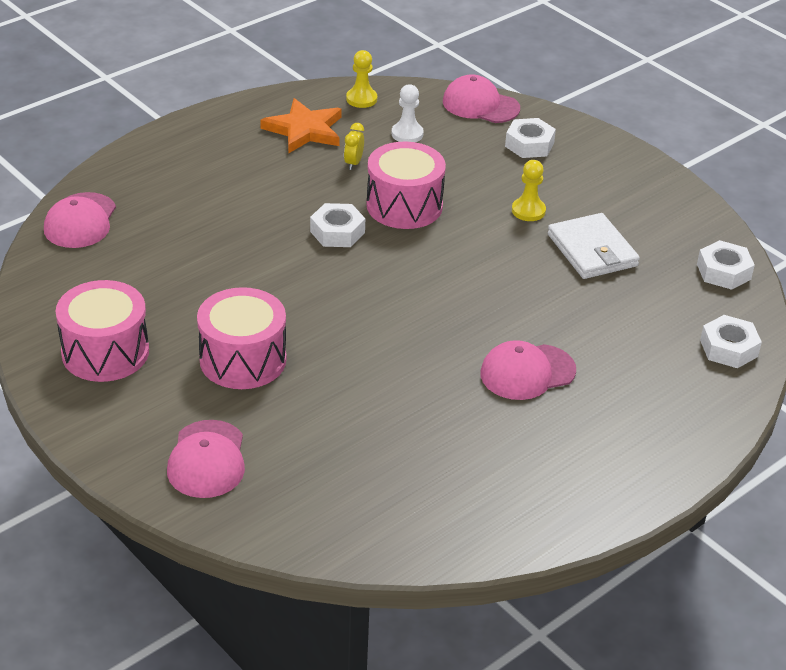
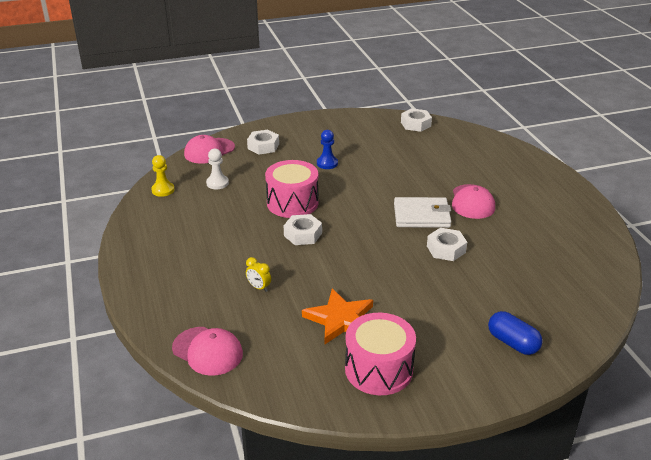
camera: 65 degrees left, 5 degrees down
(207, 460) = (512, 343): pink cap -> blue capsule
(243, 359) = (416, 304): pink drum -> none
(304, 130) = (178, 220): orange star -> orange star (340, 319)
(353, 163) = (232, 210): yellow clock -> yellow clock (259, 287)
(528, 211) = (327, 163): yellow pawn -> blue pawn
(592, 250) = (376, 154): white wallet -> white wallet (421, 215)
(729, 348) = (477, 140): white nut -> white nut (446, 249)

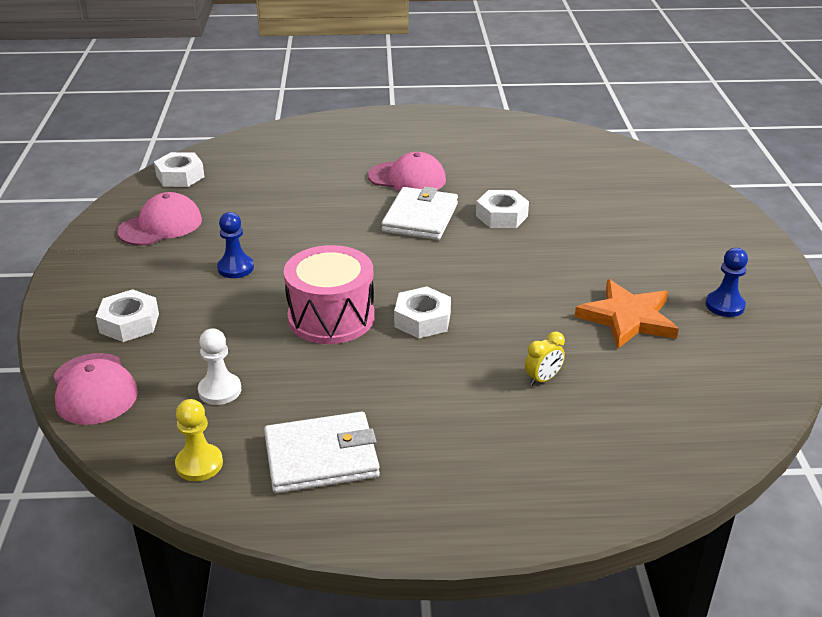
camera: 75 degrees left, 0 degrees up
(174, 222) = (321, 457): none -> white wallet
(207, 351) = (683, 447): pink cap -> pink cap (160, 225)
(378, 369) = (724, 305): pink drum -> blue pawn
(512, 343) = (683, 213): blue capsule -> none

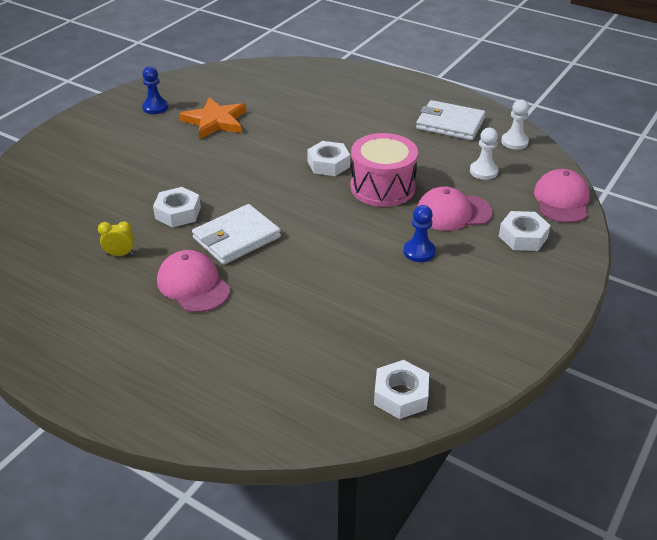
camera: 145 degrees left, 5 degrees up
(160, 225) = (456, 327): pink cap -> pink cap (453, 212)
(199, 464) = (514, 142): yellow pawn -> white pawn
(543, 379) = (304, 113): yellow clock -> yellow clock (120, 254)

